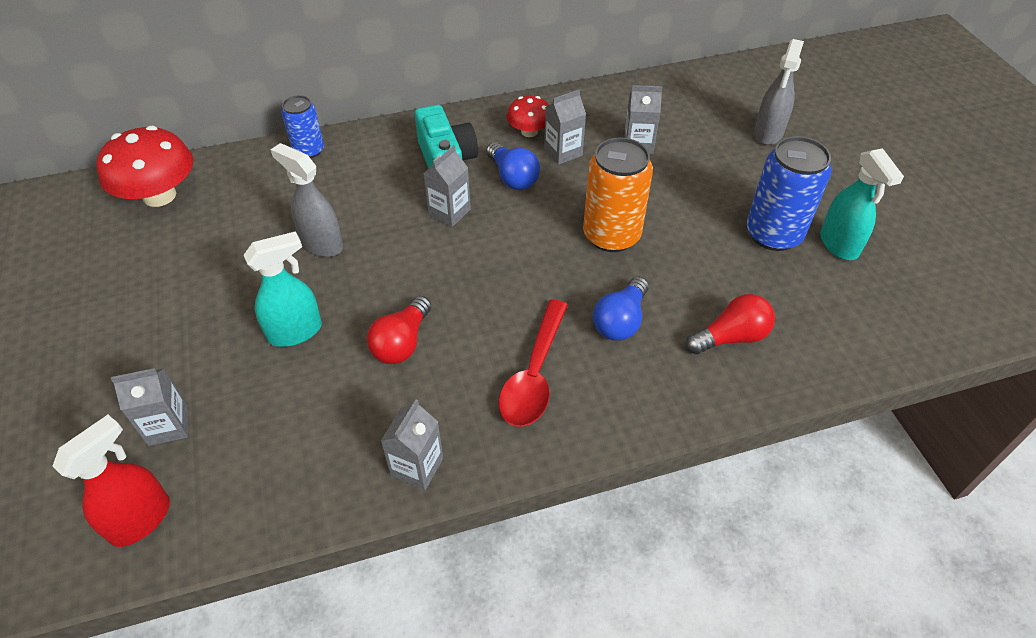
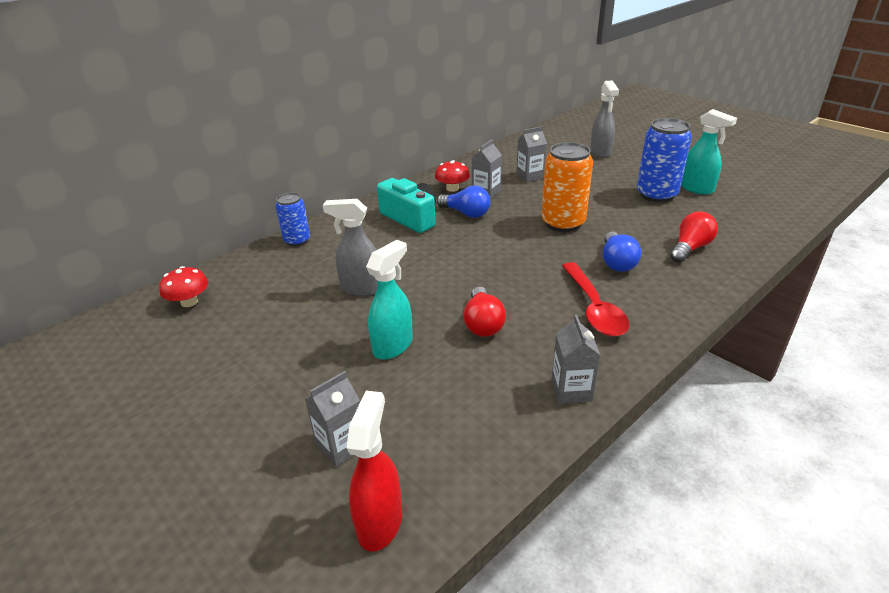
camera: 25 degrees left, 15 degrees down
(159, 195) = (189, 302): red mushroom -> red mushroom, size x0.56
(449, 212) = (441, 243): grey carton -> none

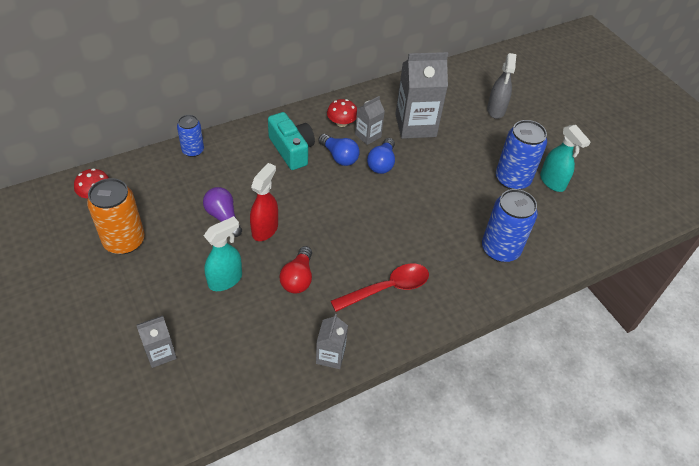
camera: 10 degrees right, 15 degrees up
(361, 288) = (223, 217): grey spray bottle -> purple light bulb
(380, 521) = (164, 414): red spray bottle -> red spray bottle (265, 229)
(530, 176) = (415, 125): grey carton -> grey carton, size x1.92
(563, 223) = (413, 191): orange can -> orange can (124, 241)
(594, 308) = (387, 288): red spoon -> red spoon turned 120 degrees counterclockwise
(617, 262) = (432, 247): blue light bulb -> blue light bulb (382, 163)
(690, 248) = (500, 249): red light bulb -> blue can

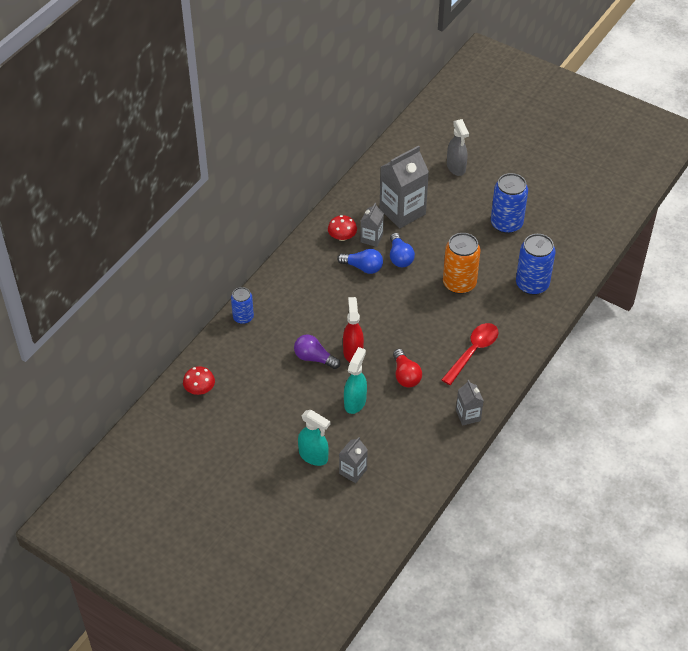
camera: 25 degrees left, 0 degrees up
(124, 241) = (256, 412): orange can -> orange can (459, 283)
(292, 150) = (321, 279): turquoise camera -> none
(552, 182) = (537, 212): turquoise spray bottle -> turquoise spray bottle (313, 456)

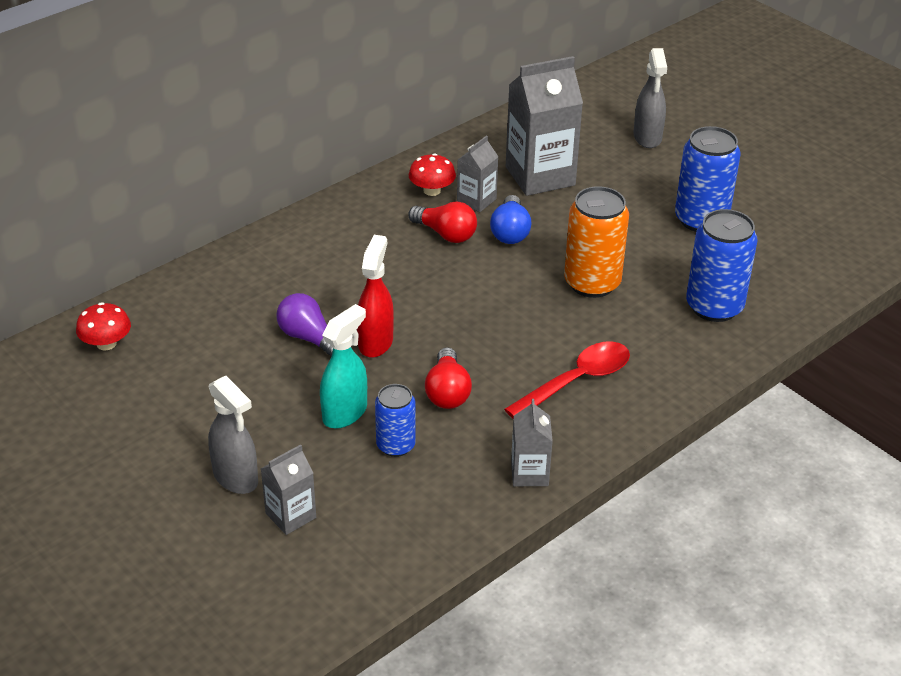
camera: 15 degrees right, 10 degrees down
(243, 317) = (227, 263): blue can -> blue can (396, 445)
(313, 456) = (236, 478): turquoise spray bottle -> grey spray bottle
(363, 267) = (445, 234): blue light bulb -> red light bulb

